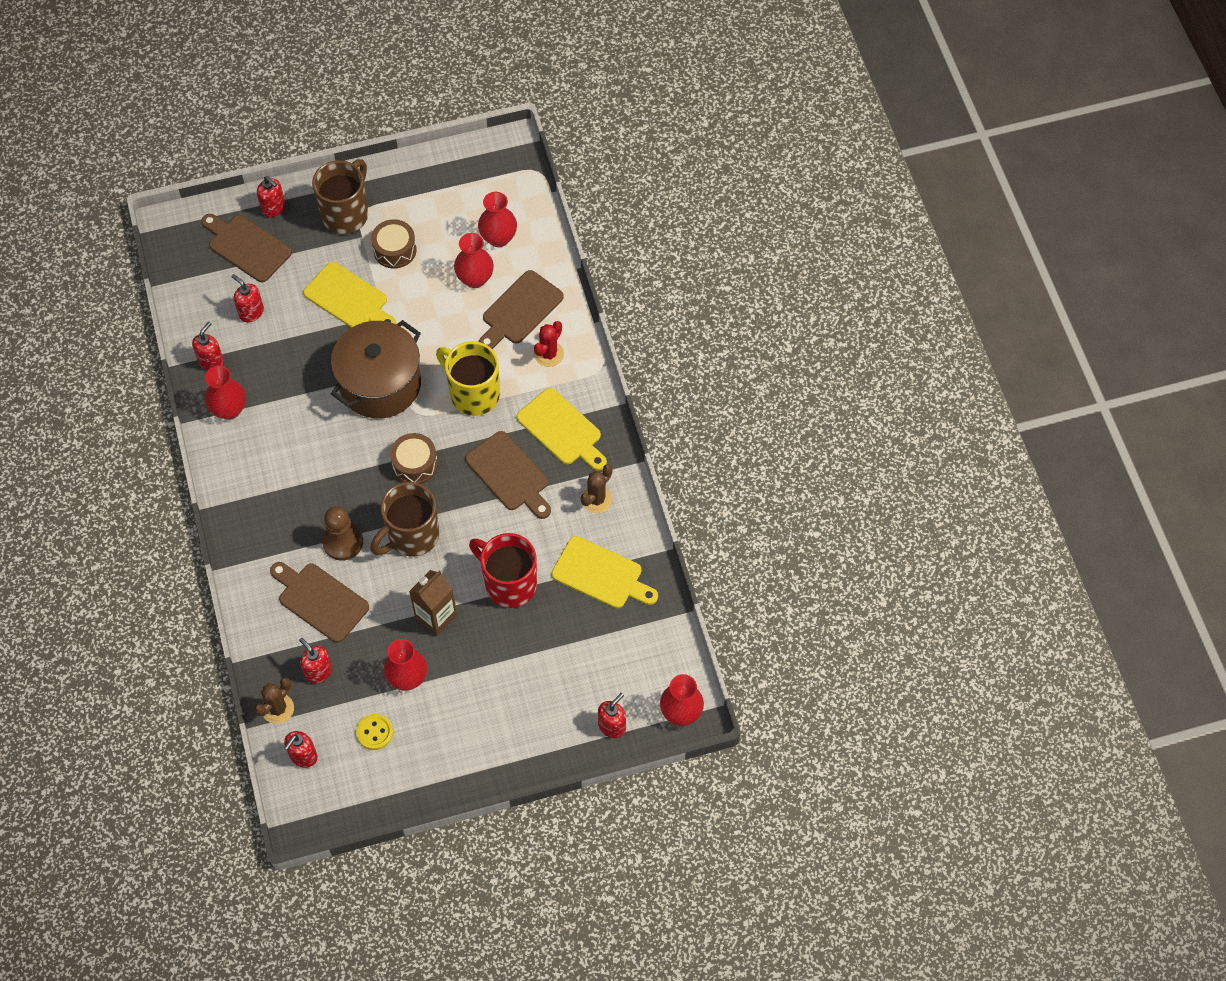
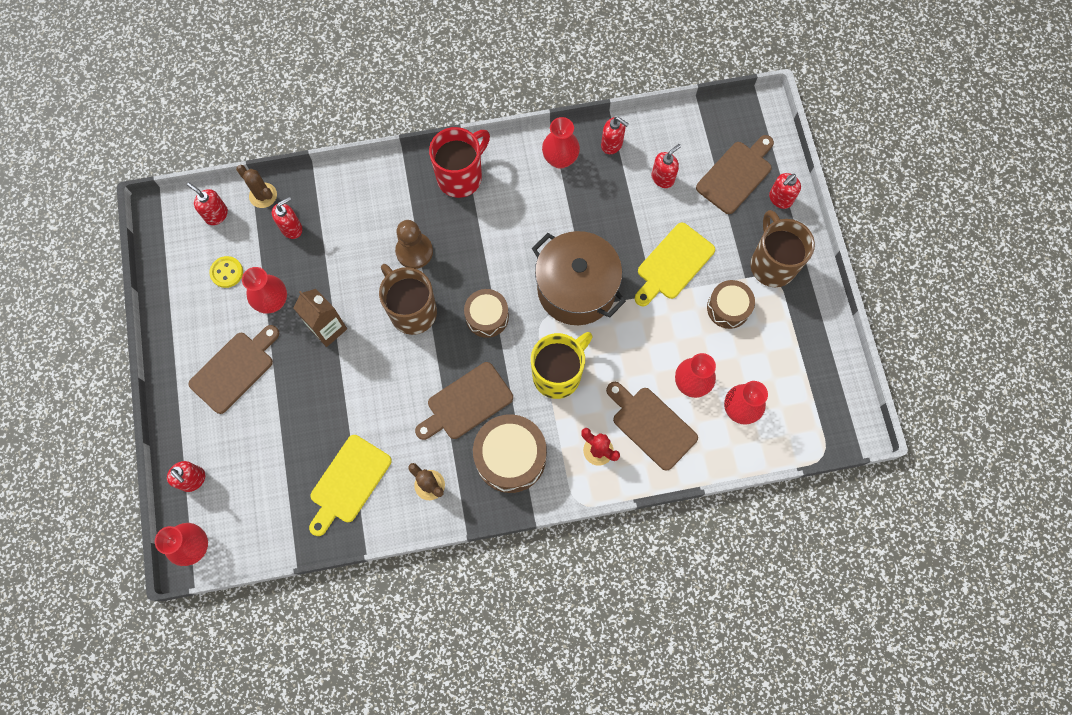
camera: 95 degrees right, 10 degrees up
(320, 600) = (359, 231): brown cutting board -> brown cutting board (235, 369)
(346, 214) = (772, 264): brown mug -> brown mug turned 135 degrees counterclockwise
(509, 584) = (351, 395): red mug -> red mug (461, 176)
(562, 430) = (510, 457): yellow cutting board -> brown drum

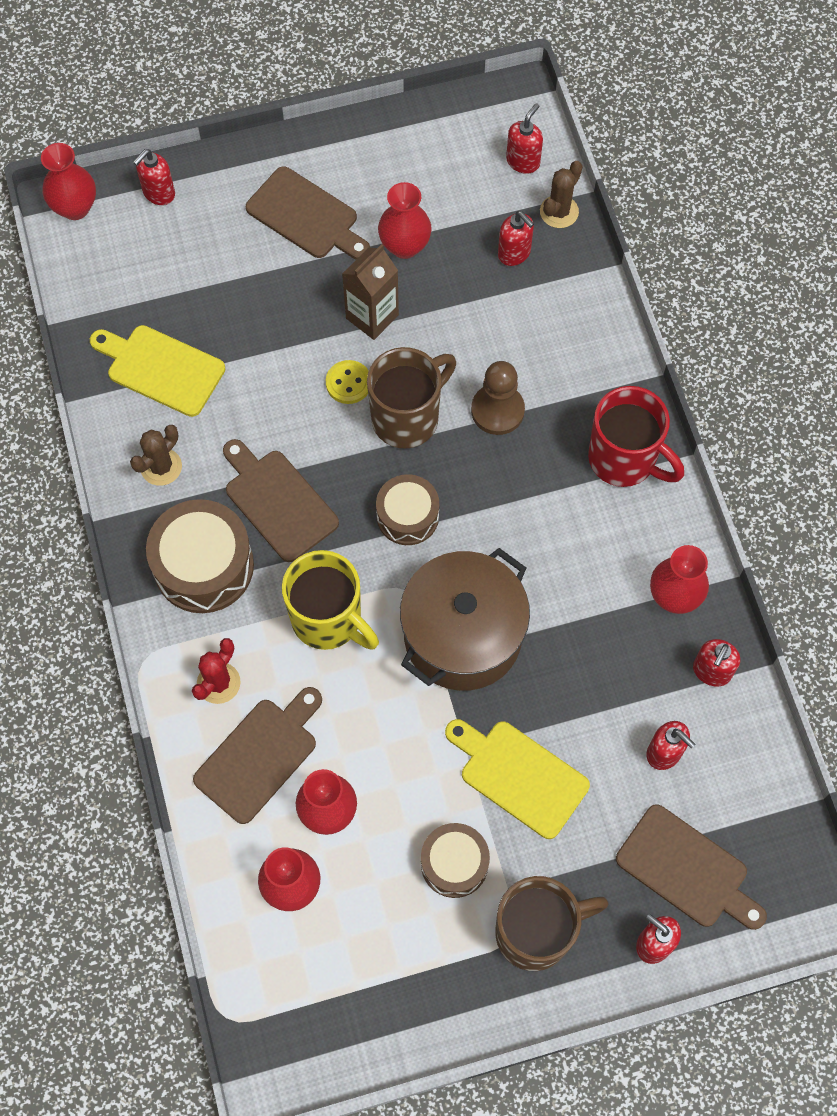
camera: 85 degrees right, 5 degrees down
(227, 272) = (440, 186): yellow button -> yellow button (348, 383)

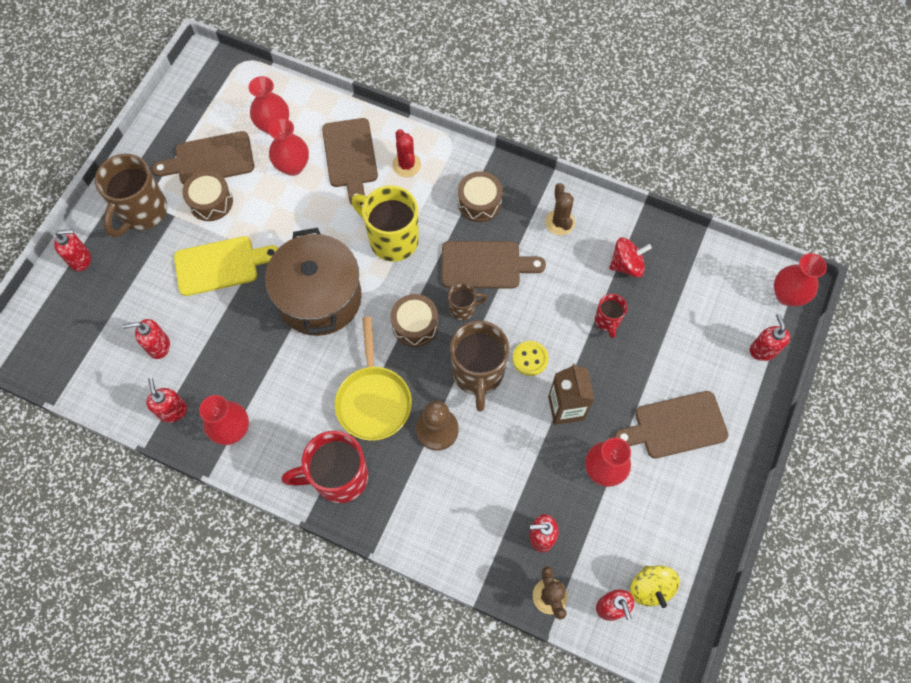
camera: 130 degrees right, 0 degrees up
(161, 368) = (626, 265): yellow cutting board -> red spinning top
(204, 566) = (479, 202): brown drum -> brown drum, size x0.63
(244, 343) = (607, 321): none -> red mug
(328, 620) = (392, 239): yellow mug -> yellow mug turned 45 degrees clockwise
(348, 485) = (463, 308): none -> brown mug
(478, 144) = (650, 588): none -> yellow spinning top
(522, 490) = (373, 400): none -> yellow pan
(687, 870) = (94, 305): brown cutting board -> brown cutting board (210, 159)

